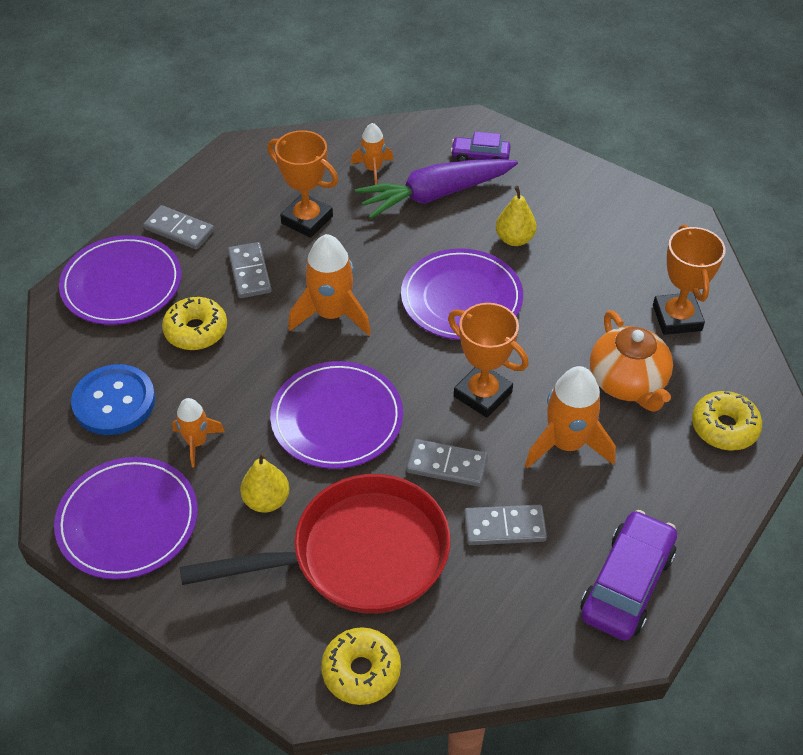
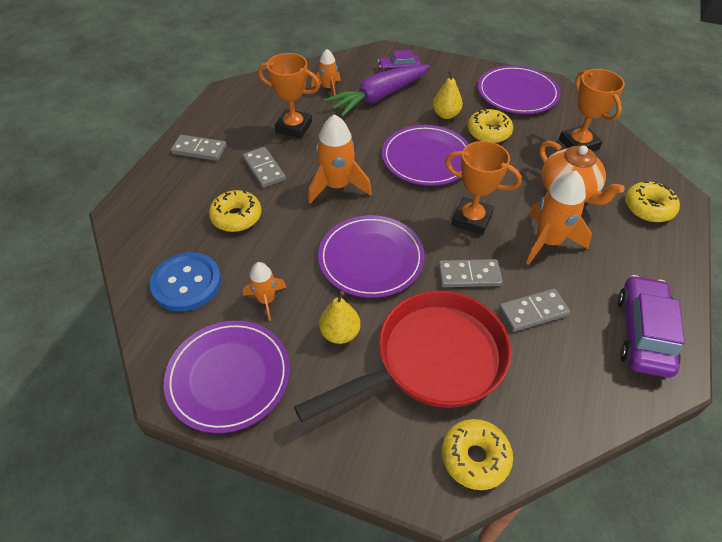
camera: 15 degrees left, 0 degrees up
(121, 284) = (166, 195): purple plate -> purple plate (517, 93)
(561, 276) = (488, 132): none -> yellow donut

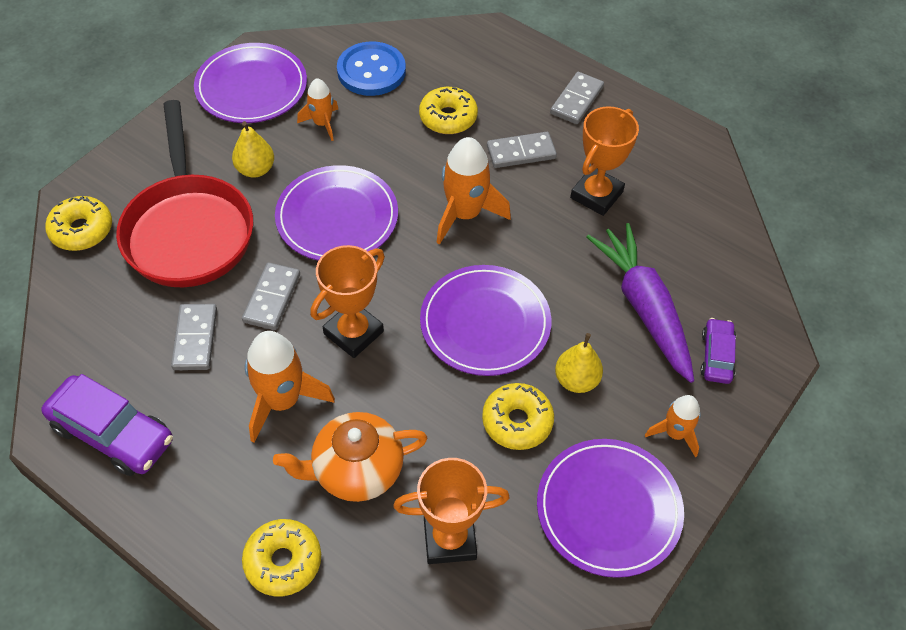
camera: 105 degrees right, 5 degrees up
(328, 88) = (680, 252): orange rocket -> orange rocket (675, 433)

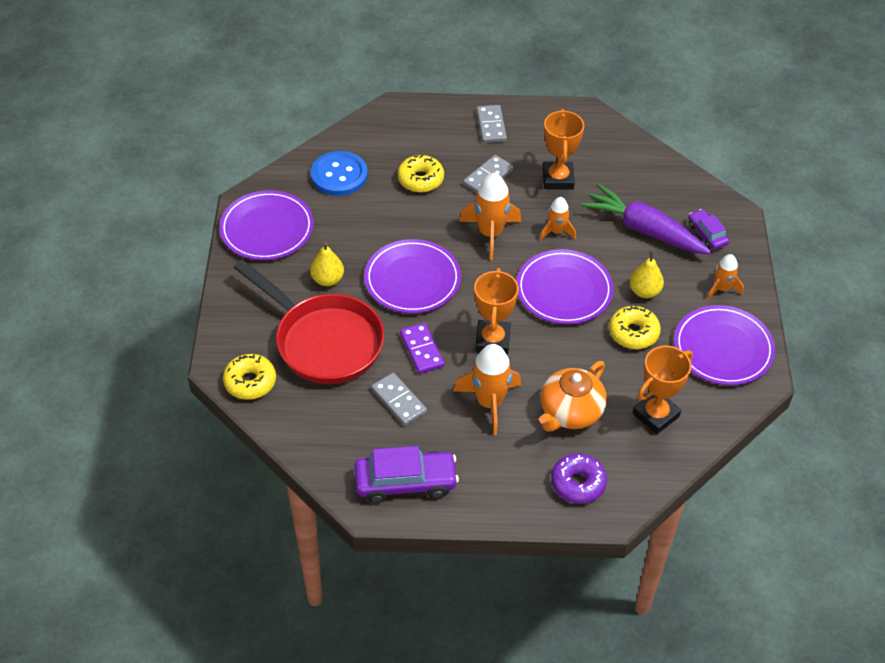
camera: 35 degrees left, 5 degrees down
(272, 298) = (422, 350): grey domino -> purple domino
(283, 561) = (578, 483): yellow donut -> purple donut
(322, 123) = (341, 227): orange rocket -> orange rocket (556, 231)

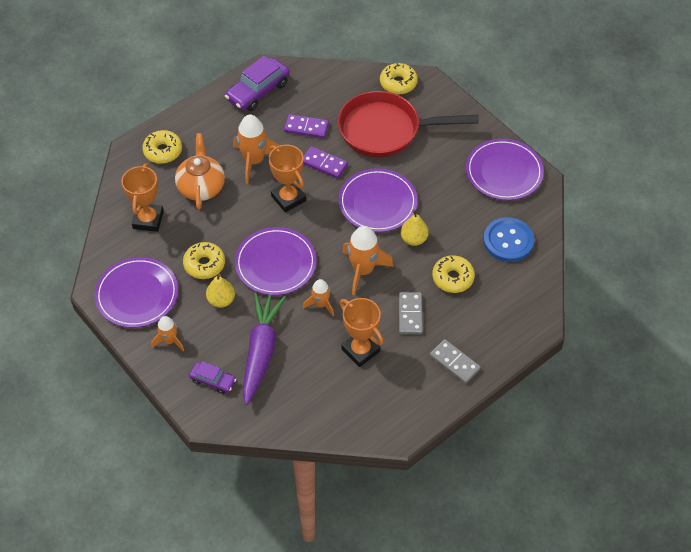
camera: 140 degrees right, 5 degrees up
(327, 279) = (427, 166): yellow pear -> yellow pear (414, 239)
(398, 401) = (306, 127): grey domino -> purple domino
(578, 483) = (163, 151): purple donut -> yellow donut
(644, 230) = (261, 351): purple carrot -> purple carrot turned 75 degrees counterclockwise

